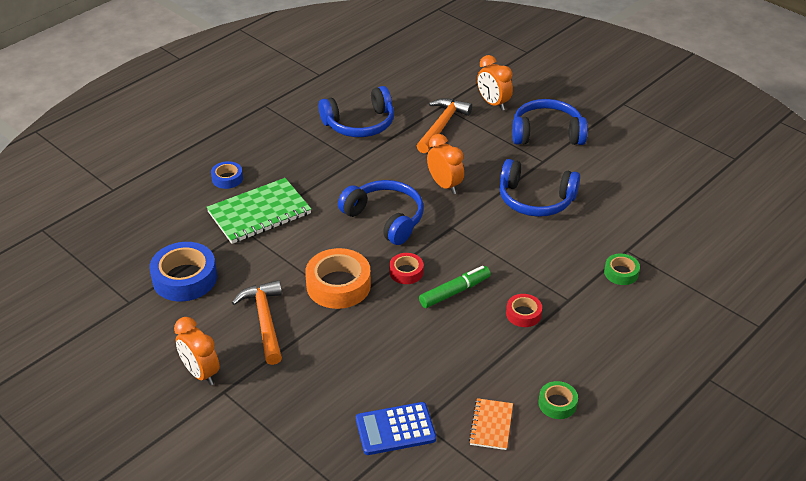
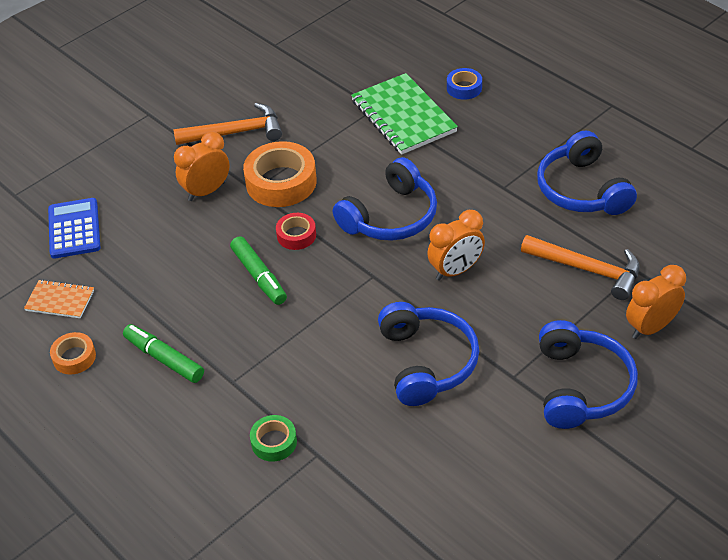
camera: 95 degrees right, 5 degrees up
(185, 278) = (303, 75): blue tape -> none
(201, 373) = (174, 98): orange clock -> orange clock (207, 191)
(523, 314) = (214, 336): red tape -> none
(535, 199) = (426, 362): blue headphones -> blue headphones turned 150 degrees clockwise
(551, 343) = (164, 358): none -> green marker
(557, 404) = (74, 357): green tape -> orange tape

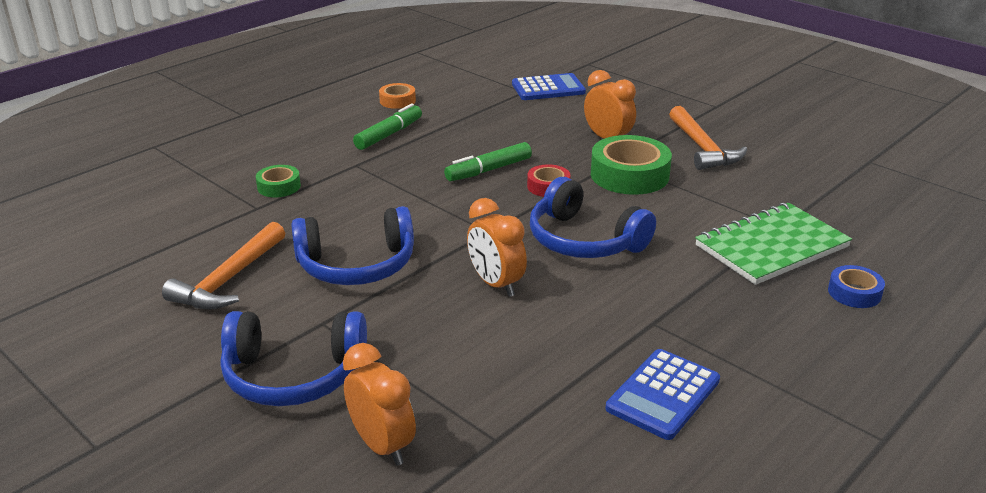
camera: 85 degrees right, 15 degrees down
(60, 301) = (462, 90): orange notebook -> none
(281, 182) = (629, 175): orange tape -> green tape
(582, 189) = (663, 394): blue headphones -> blue calculator
(588, 270) = (497, 391): orange hammer -> orange hammer (229, 280)

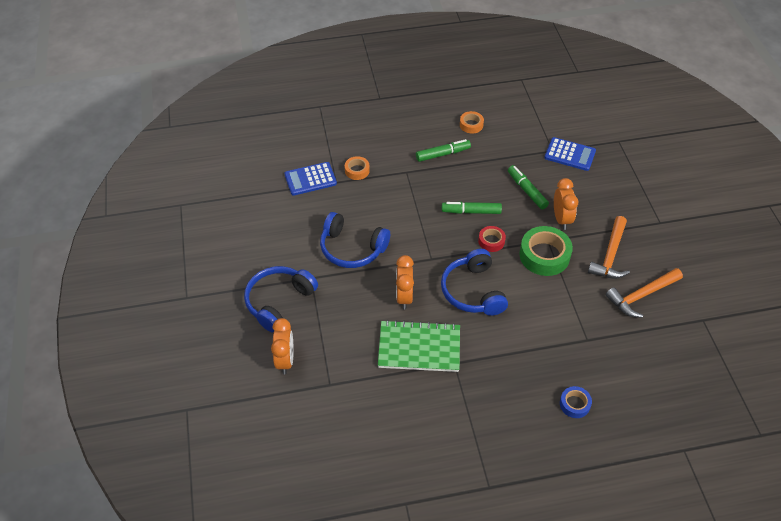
camera: 35 degrees right, 20 degrees up
(229, 280) = (291, 227): orange hammer -> orange hammer (641, 296)
(279, 186) = (357, 170): green tape -> orange tape
(293, 374) = (279, 302): blue headphones -> blue headphones turned 90 degrees clockwise
(536, 130) = (527, 190): none -> green marker
(663, 394) = (418, 405): blue calculator -> blue calculator (310, 179)
(772, 246) = (566, 350): green notebook -> green notebook (419, 348)

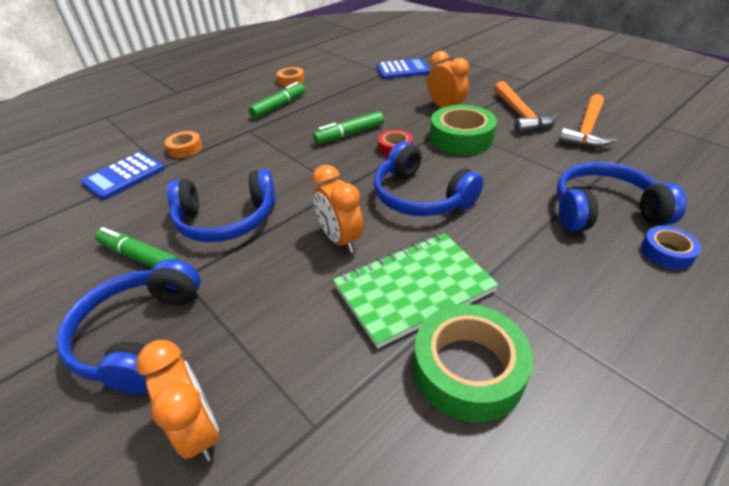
camera: 30 degrees left, 10 degrees down
(410, 399) = (468, 369): none -> green tape
(527, 190) = (390, 102): green marker -> green marker (140, 257)
(572, 361) = (604, 211): none -> blue headphones

